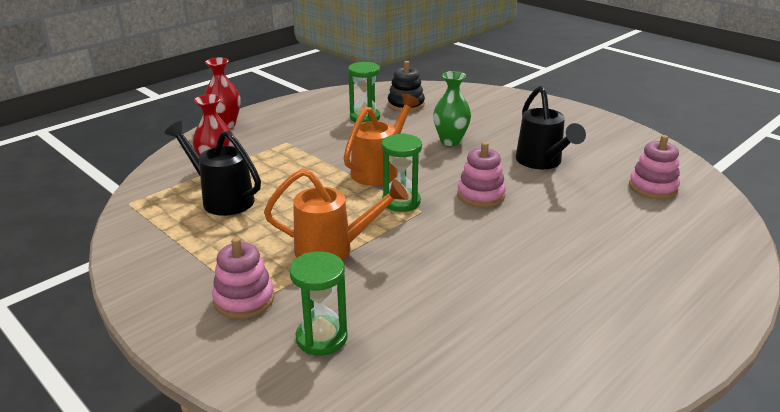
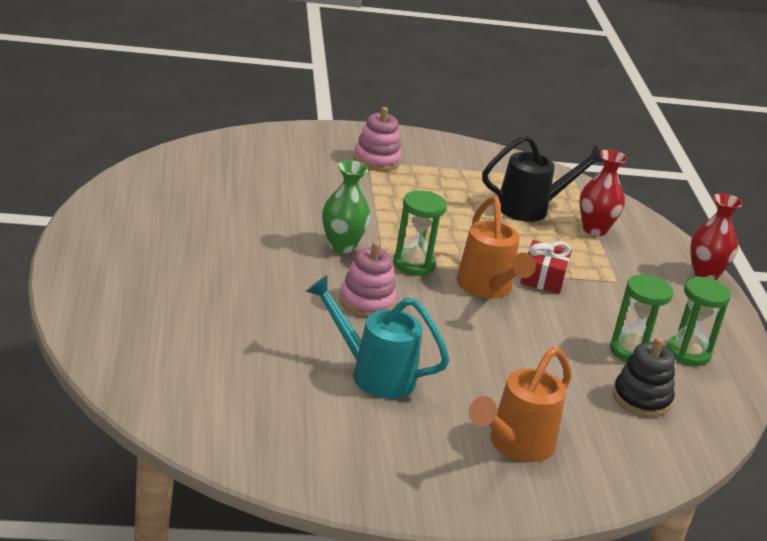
camera: 125 degrees right, 0 degrees up
(321, 338) = (300, 160): green hourglass -> green hourglass (688, 353)
(328, 160) = (543, 278): none -> red gift
(334, 249) = (387, 208): orange watering can -> orange watering can (514, 446)
(450, 141) = (498, 360): green vase -> green vase (341, 246)
(542, 163) = (372, 374): black watering can -> turquoise watering can
(653, 187) = (230, 392): pink stacking toy -> none

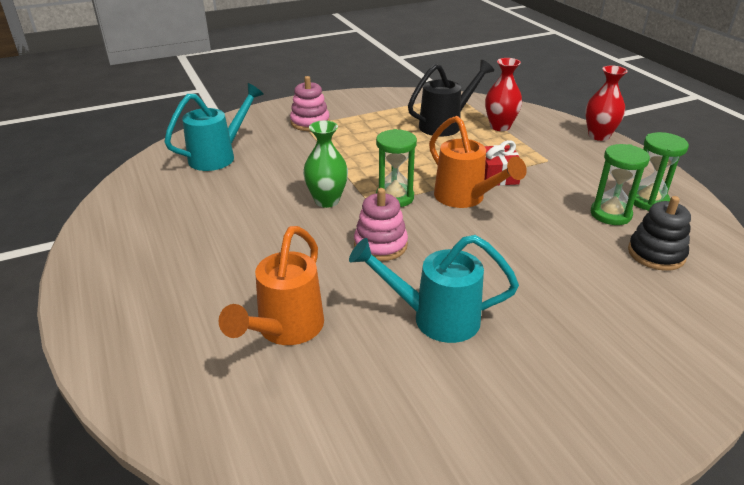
camera: 15 degrees left, 5 degrees up
(256, 168) = (219, 156): none -> turquoise watering can
(514, 446) = (608, 346): orange watering can -> orange watering can (285, 330)

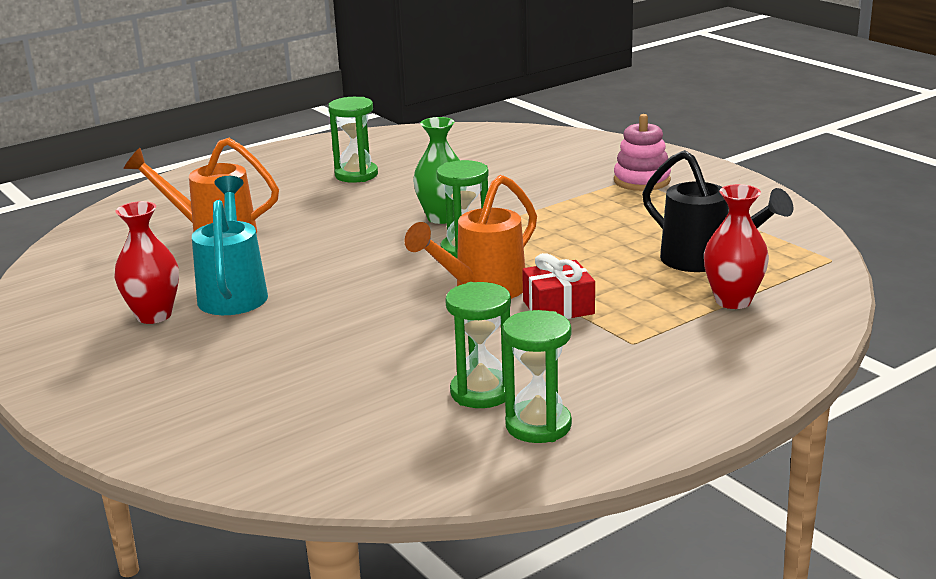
camera: 80 degrees right, 10 degrees down
(197, 234) = (356, 175): none -> green hourglass
(219, 156) = (518, 154): turquoise watering can -> none
(380, 245) = (358, 254): pink stacking toy -> none
(599, 136) = (765, 387): red vase -> red vase (154, 315)
(656, 254) = (384, 424): black stacking toy -> none

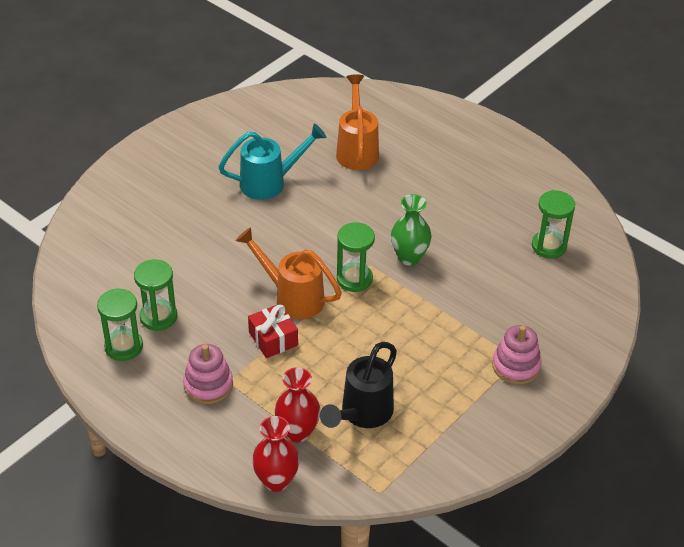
camera: 75 degrees right, 20 degrees up
(154, 315) = (235, 158): red vase -> red vase (276, 481)
(356, 175) = (480, 195): green hourglass -> green hourglass (549, 246)
(638, 358) = (208, 385): none -> pink stacking toy

